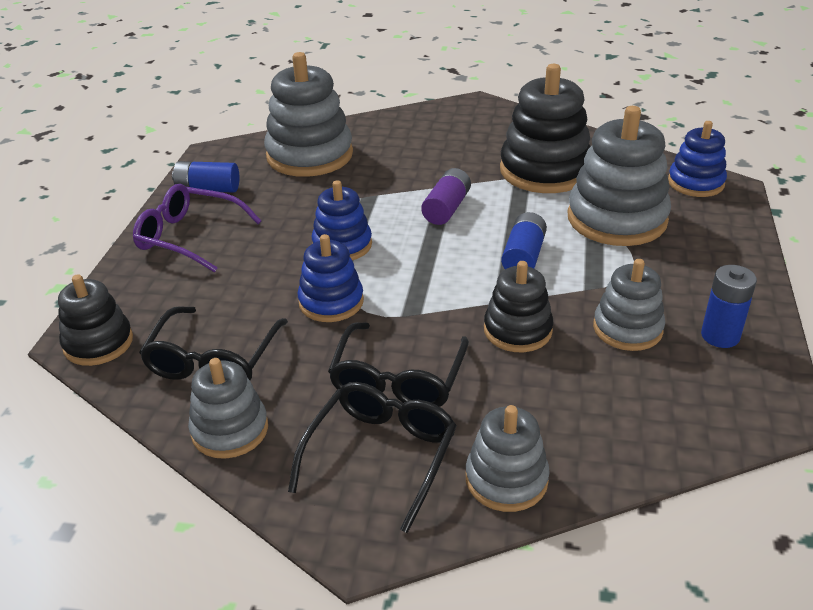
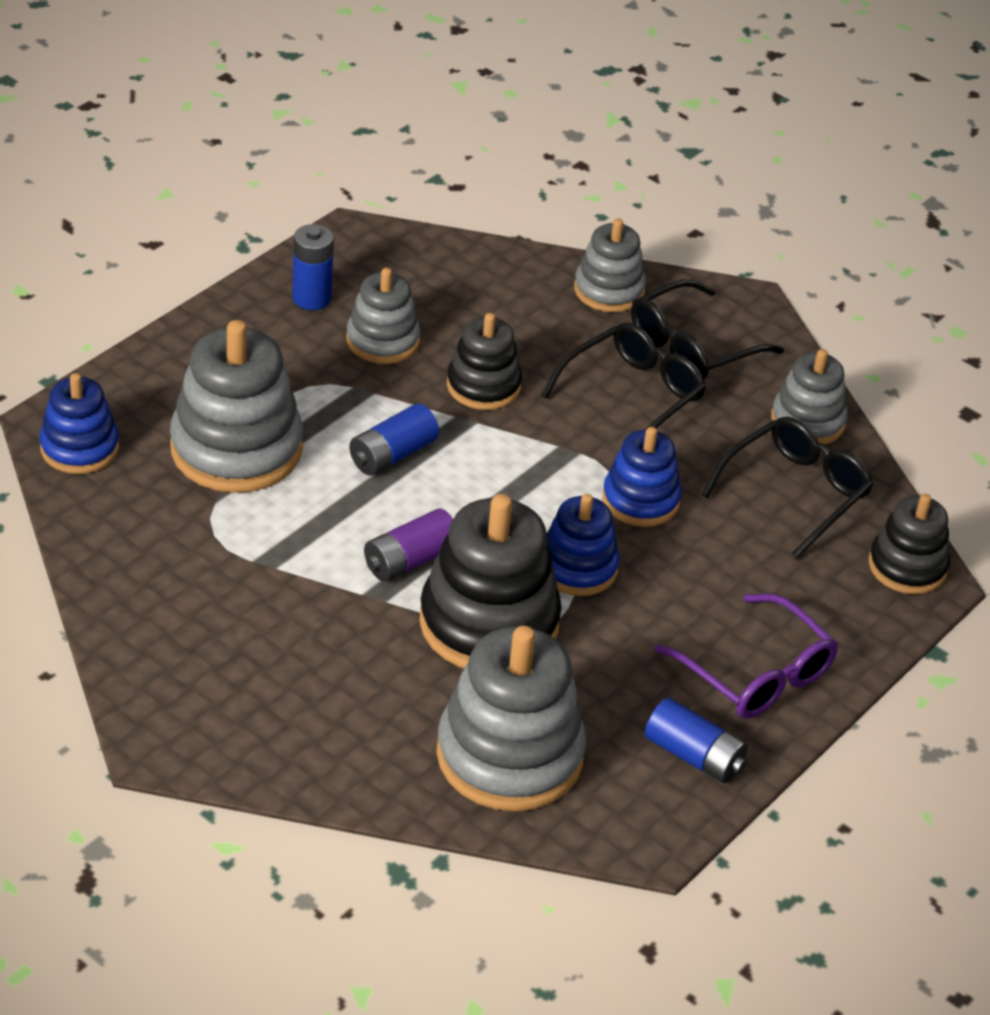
camera: 155 degrees left, 5 degrees up
(545, 170) = (226, 558): black stacking toy -> black stacking toy (489, 623)

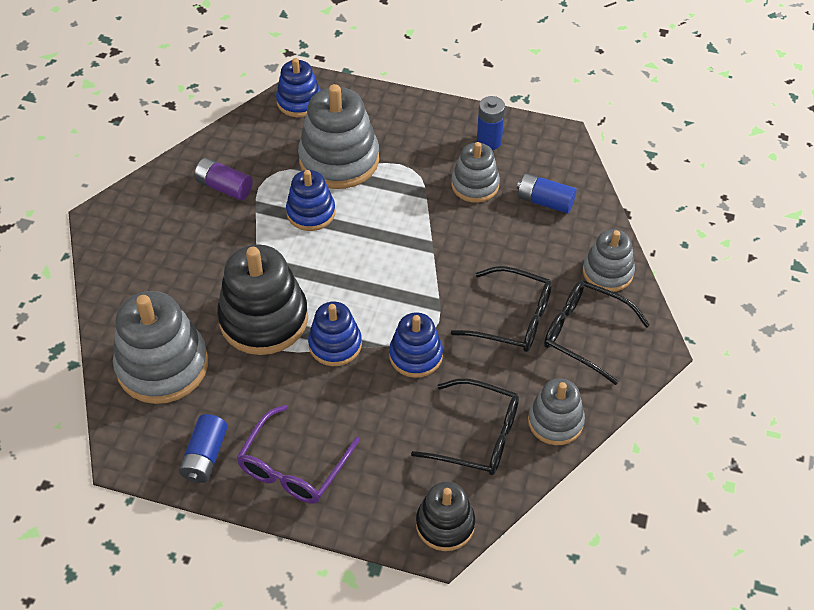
camera: 70 degrees right, 10 degrees up
(320, 511) = (311, 212): none -> blue stacking toy
(392, 455) = (378, 226): blue battery -> blue battery (545, 201)
(410, 560) = (295, 265): purple battery -> purple battery (224, 187)
(483, 386) = (468, 244): black stacking toy -> none

